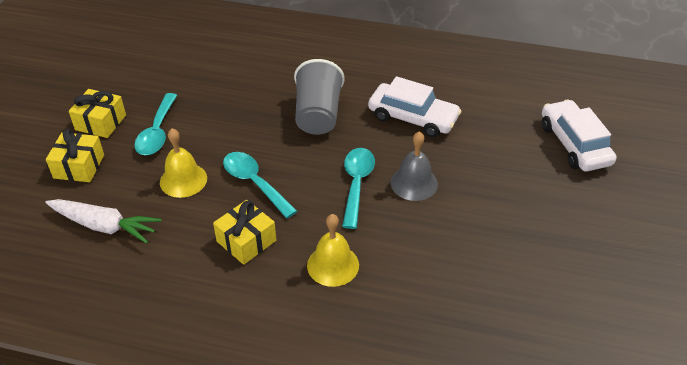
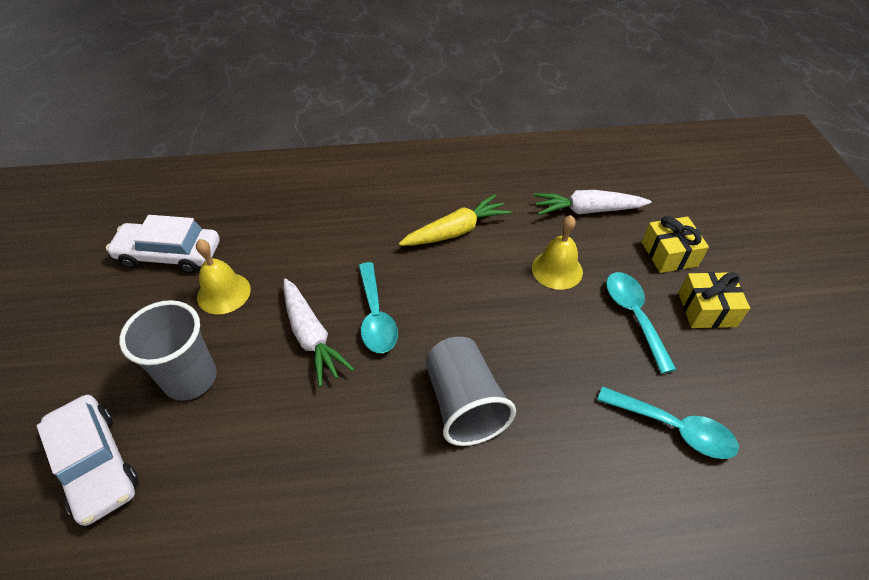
camera: 160 degrees right, 5 degrees up
(246, 241) = (456, 231): yellow gift -> yellow carrot
(254, 183) = (484, 287): turquoise spoon -> turquoise spoon (674, 428)
(333, 265) = (369, 232): yellow bell -> yellow bell (223, 293)
(413, 117) = (333, 441): white car -> white car (169, 254)
(414, 183) = (311, 336): grey bell -> white carrot
(513, 178) = (190, 378): none -> grey cup

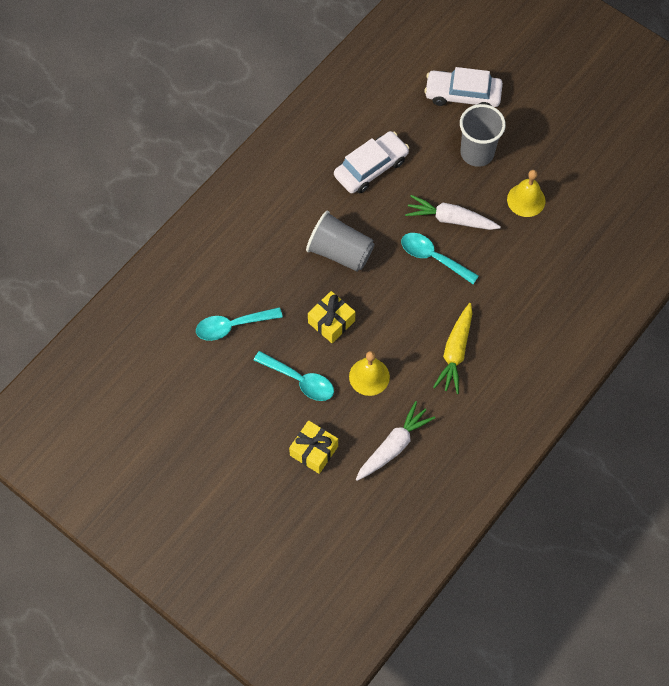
camera: 135 degrees right, 15 degrees up
(169, 254) = (588, 192): white car -> white car (371, 168)
(706, 309) = (263, 422): yellow gift -> yellow gift (331, 322)

